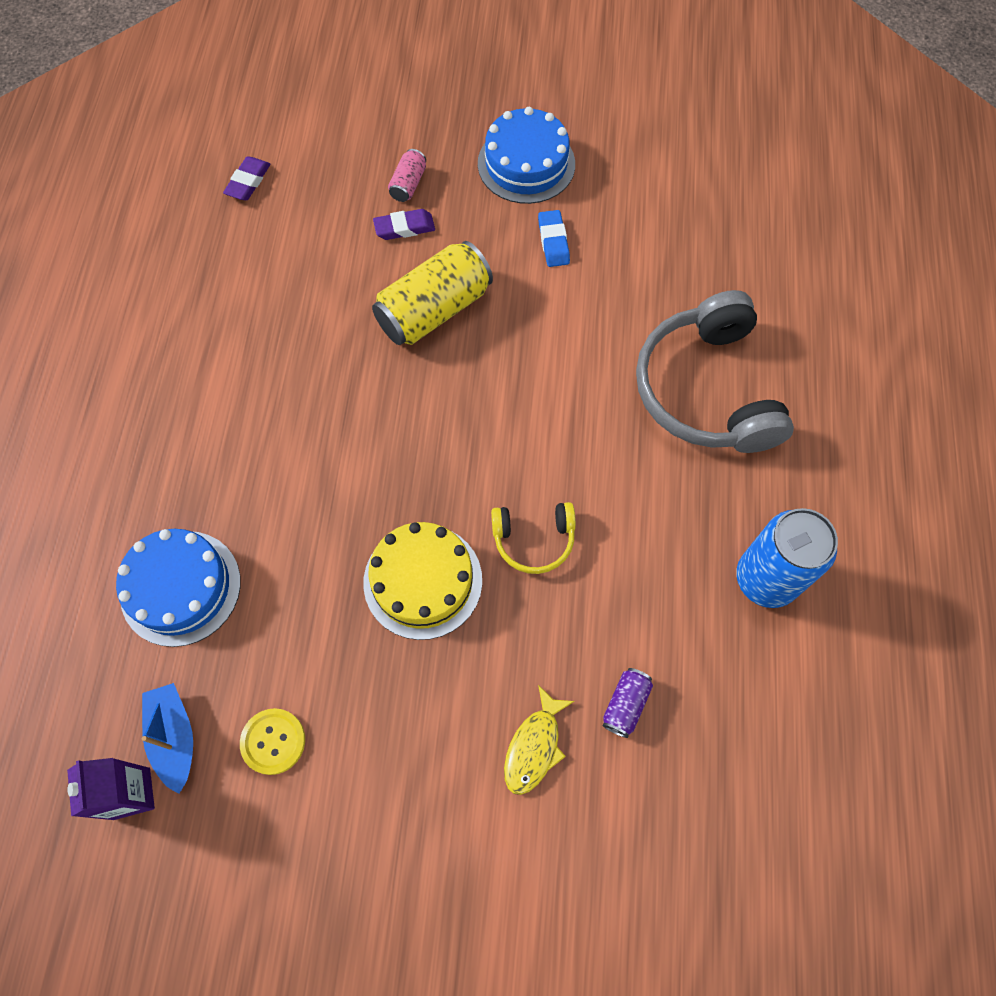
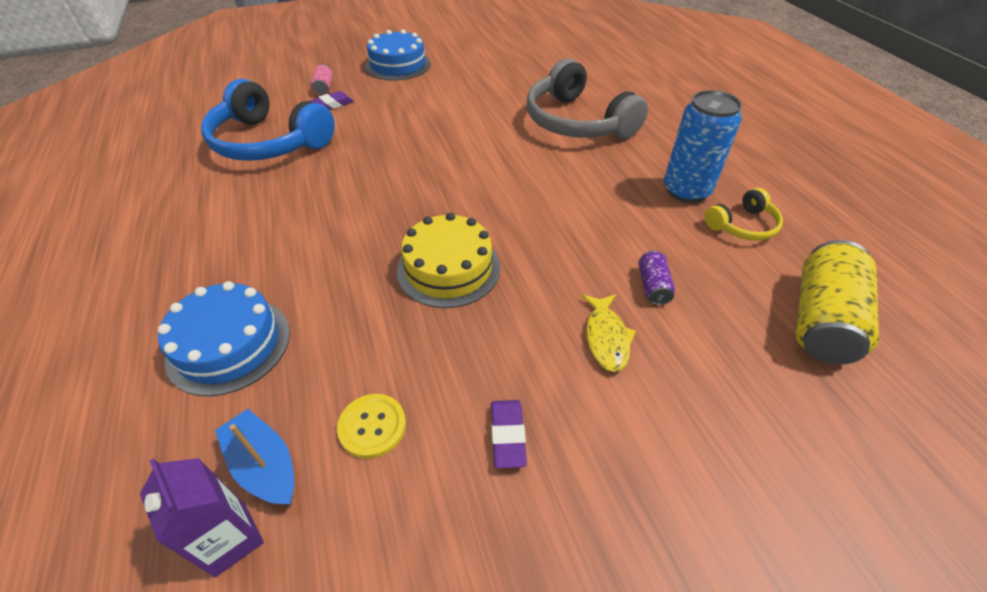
camera: 25 degrees left, 20 degrees down
(248, 182) = (204, 111): purple eraser -> purple eraser (507, 435)
(306, 278) = (269, 142): none -> blue headphones
(434, 310) = (373, 133): yellow can -> yellow can (821, 320)
(534, 540) = (518, 220): yellow headphones -> yellow headphones (742, 225)
(553, 241) = (435, 89): blue eraser -> none

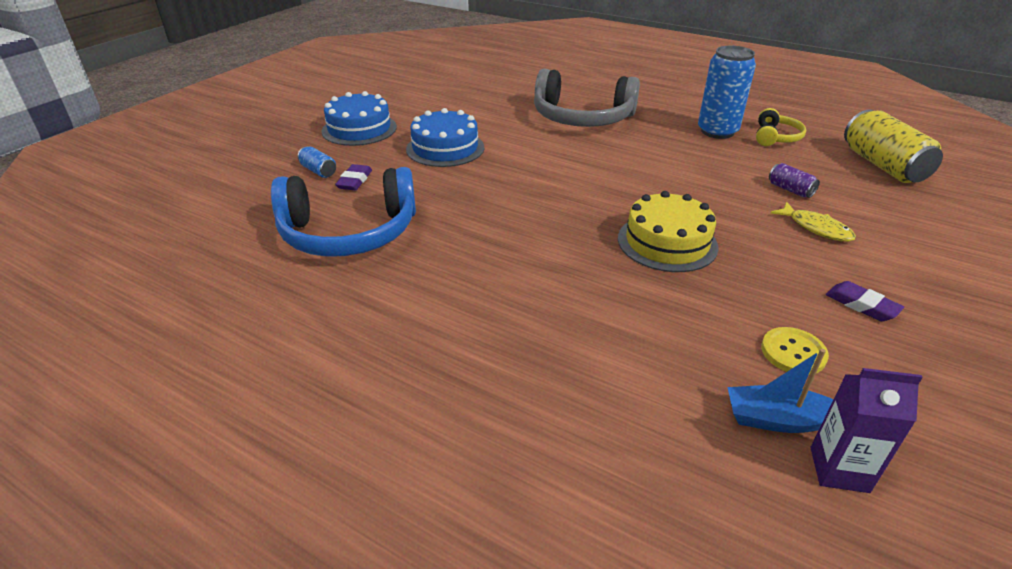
camera: 40 degrees left, 10 degrees down
(229, 344) = (612, 377): blue cake -> blue cake (445, 148)
(324, 88) = (318, 171): pink can -> blue can

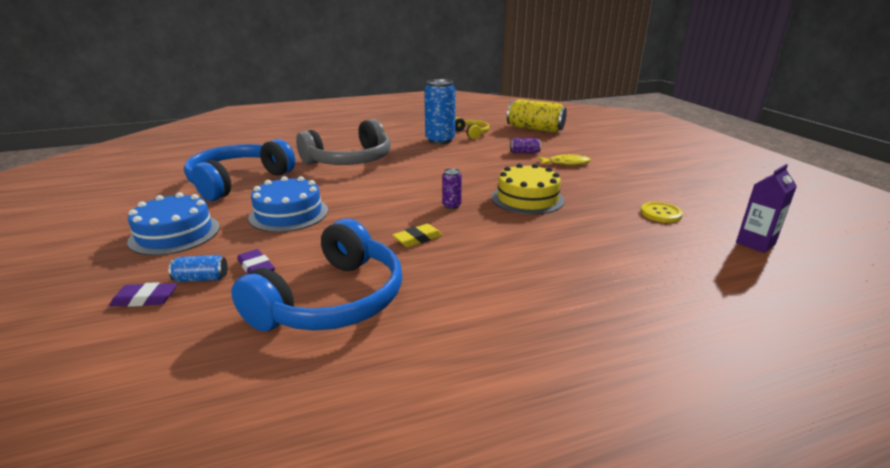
camera: 50 degrees left, 10 degrees down
(464, 101) = (238, 181): none -> blue headphones
(487, 222) = (417, 239): none -> yellow eraser
(577, 208) = (451, 205): none -> purple can
(778, 420) = (710, 240): blue boat -> none
(861, 305) = (639, 183): purple eraser -> purple eraser (145, 299)

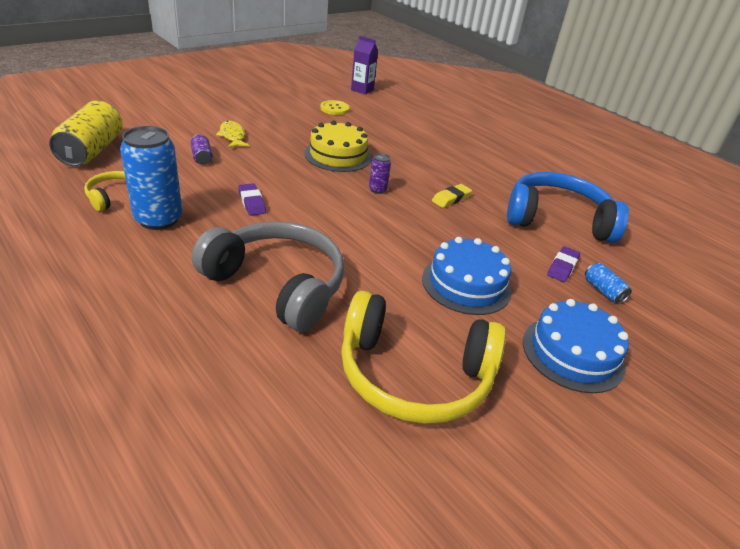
camera: 115 degrees left, 10 degrees up
(145, 299) = (651, 308): purple eraser -> purple eraser (252, 202)
(238, 181) = (414, 375): blue headphones -> yellow headphones
(417, 239) = (451, 199): yellow eraser -> yellow eraser turned 75 degrees counterclockwise

